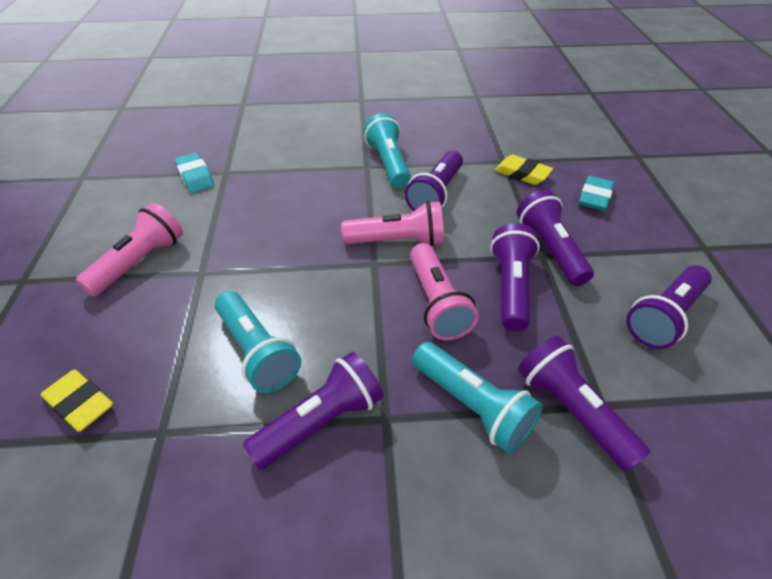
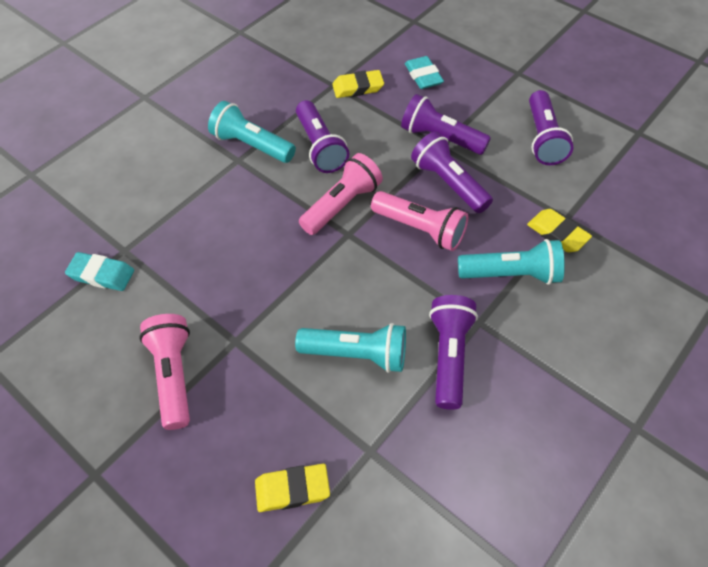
camera: 45 degrees left, 10 degrees up
(571, 410) = (557, 233): purple flashlight -> yellow eraser

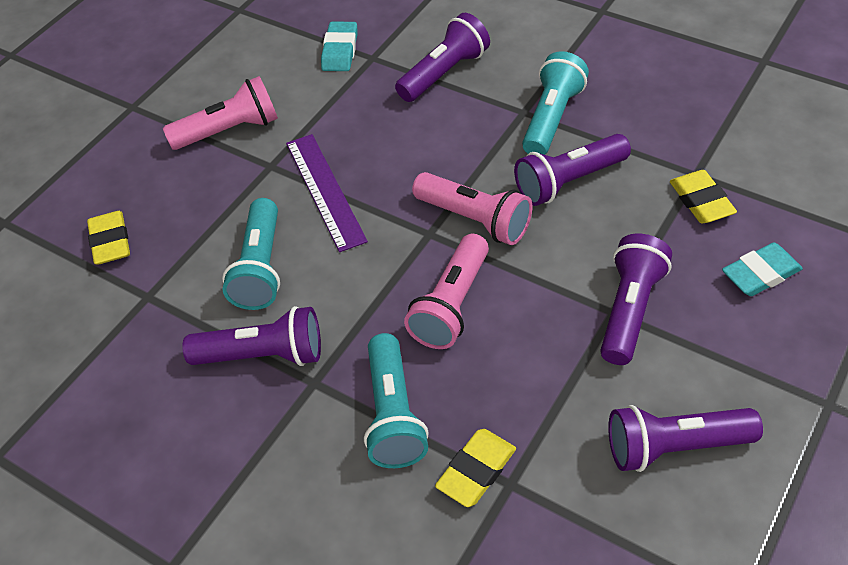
camera: 85 degrees right, 5 degrees down
(281, 300) = (325, 191): none -> purple ruler
(448, 183) = (542, 328): purple flashlight -> purple flashlight (444, 73)

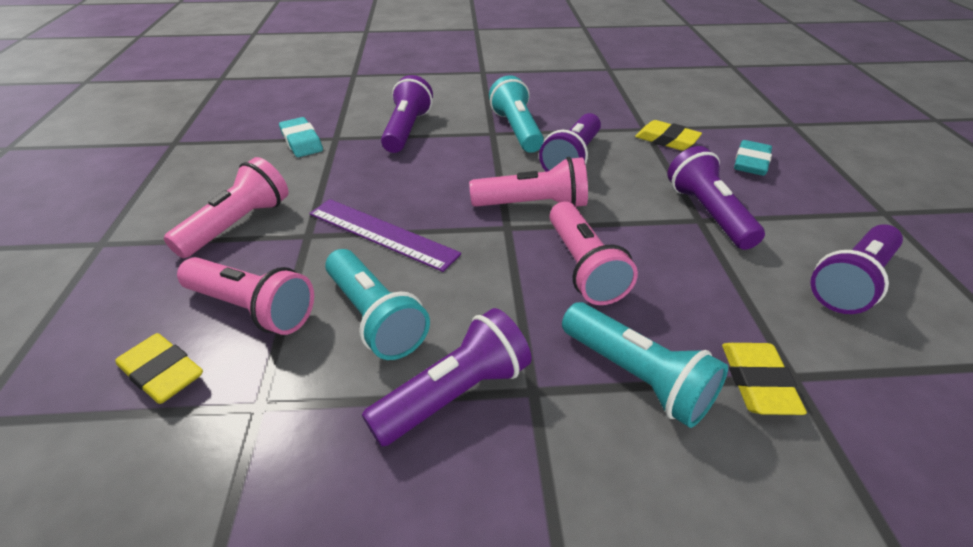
camera: 40 degrees left, 10 degrees down
(190, 218) = (253, 309): none -> pink flashlight

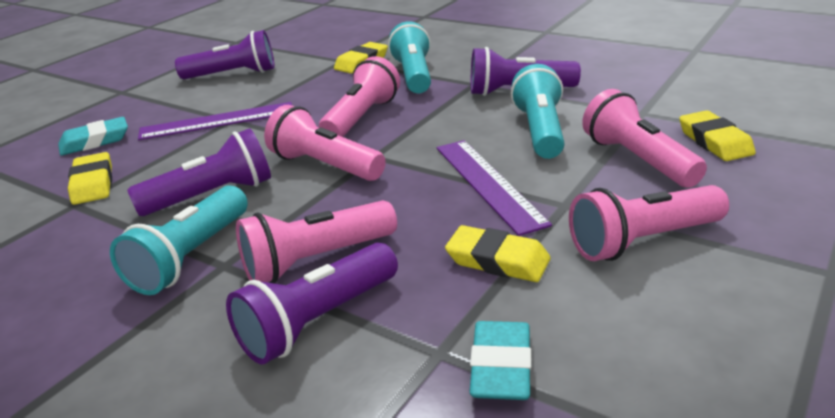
camera: 140 degrees left, 10 degrees down
(334, 182) = (497, 260): none -> yellow eraser
(444, 150) = (316, 260): none -> pink flashlight
(708, 213) = (217, 121): purple flashlight -> purple ruler

